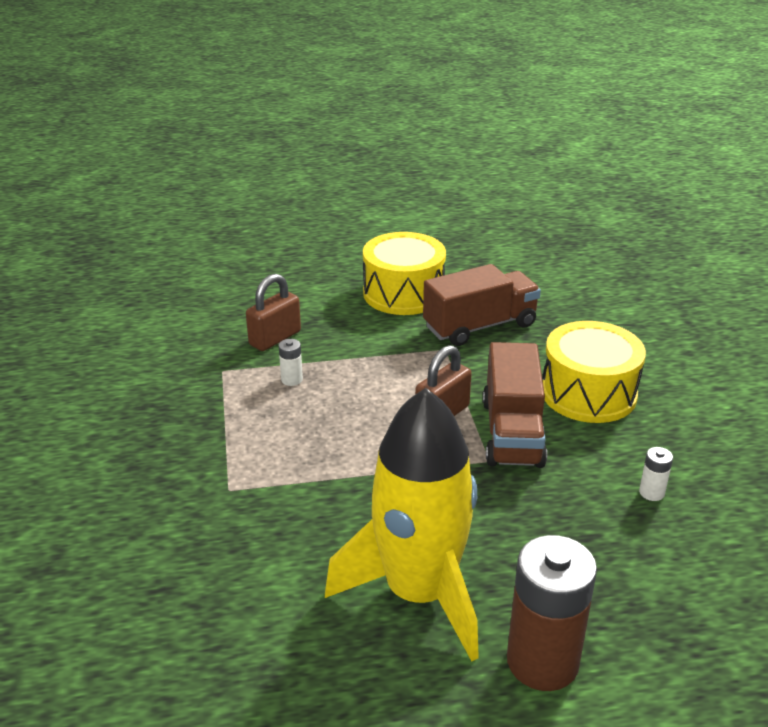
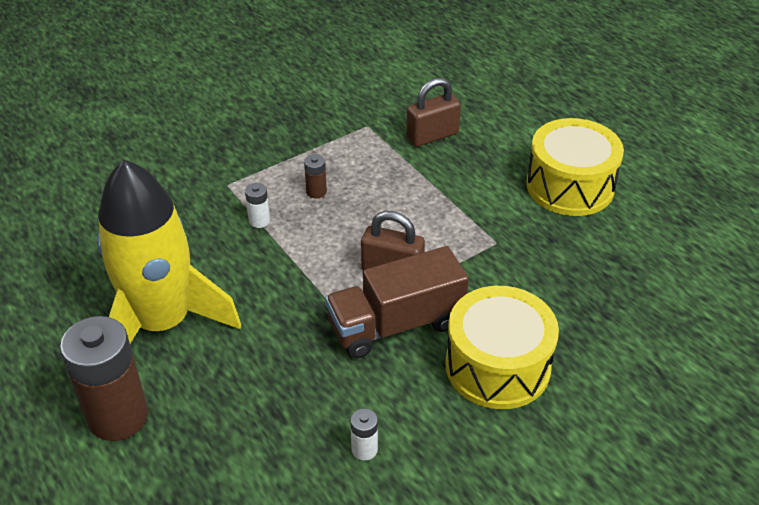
camera: 65 degrees right, 10 degrees up
(275, 338) = (432, 136): brown padlock -> brown padlock turned 45 degrees counterclockwise
(292, 379) = (381, 166): white battery -> white battery (259, 221)
(295, 430) = (316, 192): none -> brown battery
(480, 326) = (556, 255): brown truck -> none

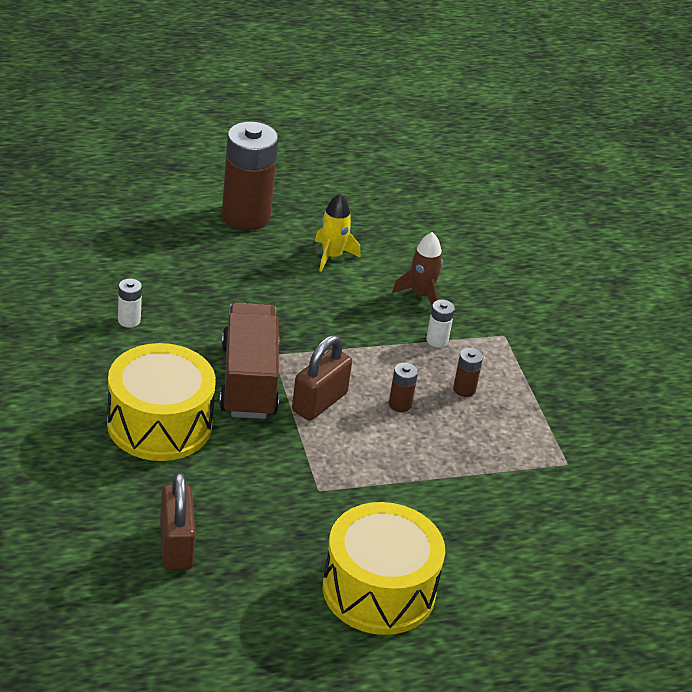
camera: 105 degrees right, 5 degrees down
(162, 323) = (332, 256): yellow rocket -> yellow rocket, size x0.40
(196, 246) = (420, 295): none -> brown rocket
(361, 223) = (400, 404): none -> brown battery
(432, 136) = (526, 510): brown padlock -> brown padlock (176, 546)

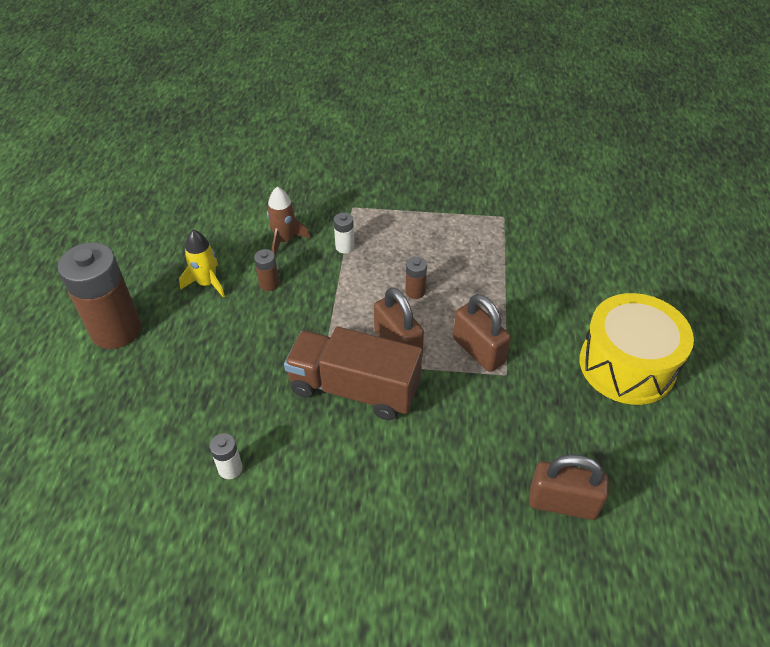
camera: 65 degrees left, 10 degrees up
(159, 424) = (394, 477): yellow drum -> none
(340, 464) = (478, 350): none -> brown padlock
(464, 389) = (408, 248): brown battery -> brown battery (269, 284)

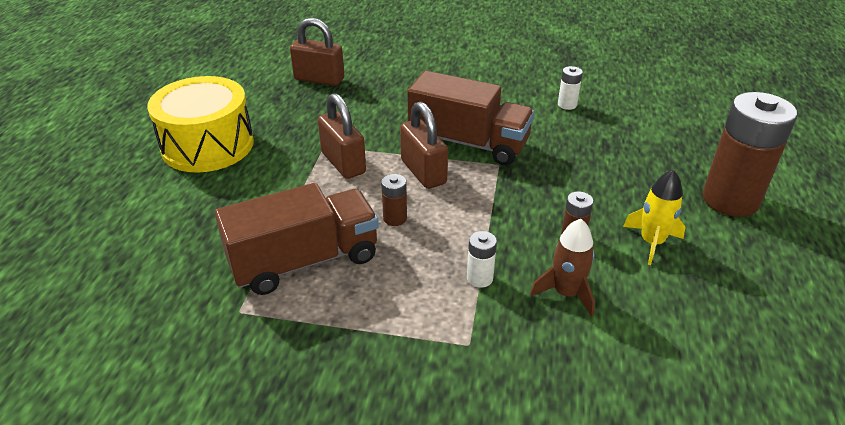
camera: 175 degrees left, 10 degrees down
(475, 251) = (304, 261): none -> brown truck

